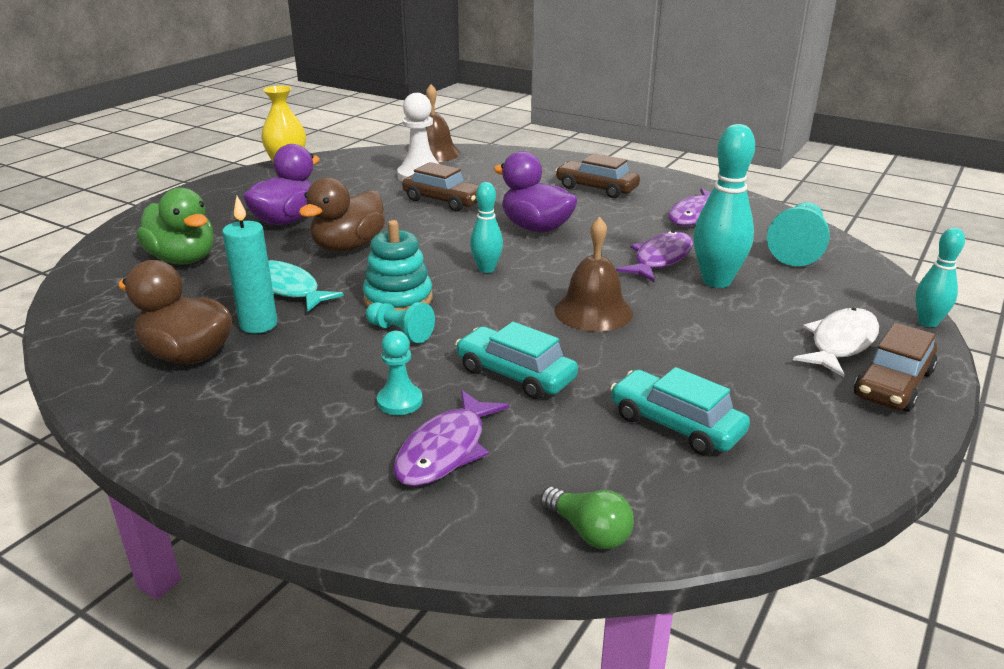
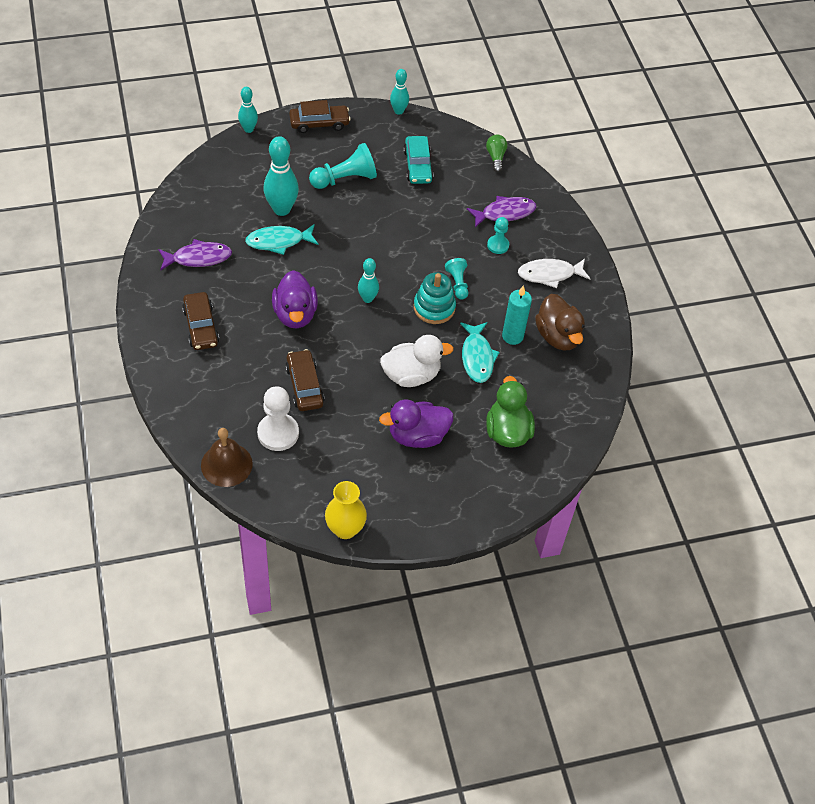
camera: 140 degrees left, 25 degrees up
(348, 246) = (411, 375): brown duck -> white duck
(515, 374) = (441, 226): turquoise car -> none
(593, 311) = (363, 234): brown bell -> none
(660, 259) = (278, 241): purple fish -> turquoise fish
(797, 248) = (205, 198): turquoise pawn -> turquoise pawn (345, 179)
(840, 343) = (300, 147): white fish -> white fish (549, 274)
(861, 486) = (398, 111): none -> turquoise bowling pin

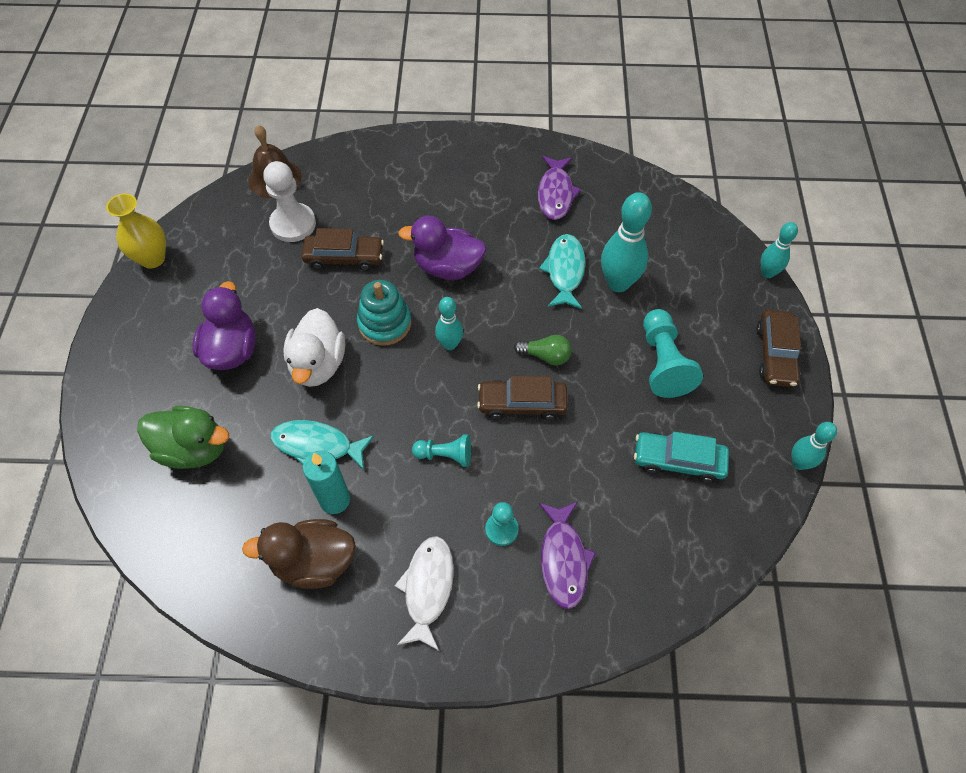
camera: 110 degrees right, 5 degrees up
(201, 327) = (456, 182): brown car -> brown car (522, 404)
(434, 308) = (413, 415): turquoise stacking toy -> turquoise stacking toy (384, 323)
(496, 157) = (685, 582): green light bulb -> green light bulb (545, 356)

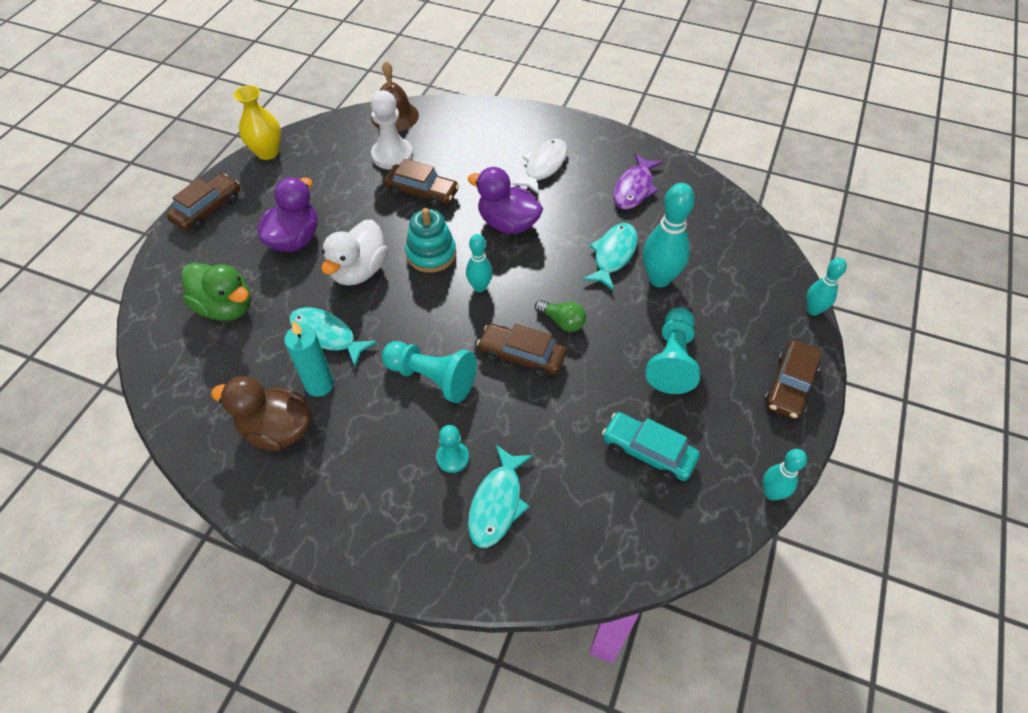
camera: 20 degrees right, 5 degrees down
(117, 344) = (208, 209): none -> brown car
(427, 588) = (363, 485): white fish -> white fish (544, 166)
(445, 455) = (432, 378): turquoise pawn -> turquoise pawn, size x1.68
(563, 559) = (497, 503): purple fish -> turquoise fish

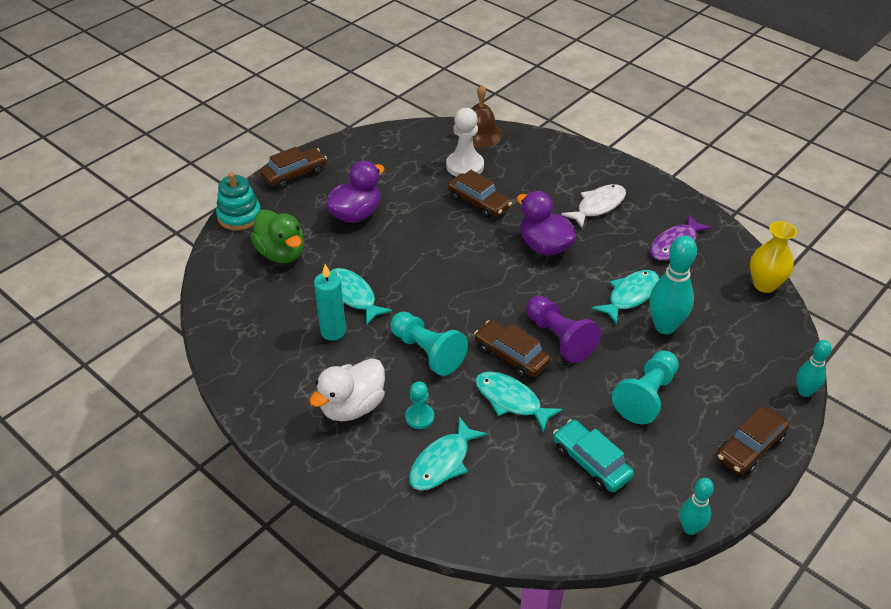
camera: 20 degrees right, 10 degrees down
(267, 152) = (360, 140): yellow vase -> yellow vase (764, 284)
(277, 430) = (287, 356): brown duck -> none
(359, 270) = (400, 252): white duck -> white duck (352, 406)
(431, 254) = (466, 254): turquoise stacking toy -> turquoise stacking toy (239, 216)
(480, 287) = (497, 291): turquoise bowling pin -> none
(541, 407) = (511, 400): none -> turquoise fish
(562, 321) = (559, 338): green light bulb -> purple pawn

